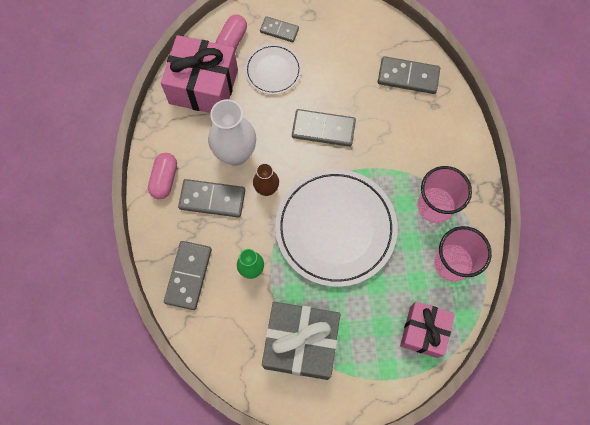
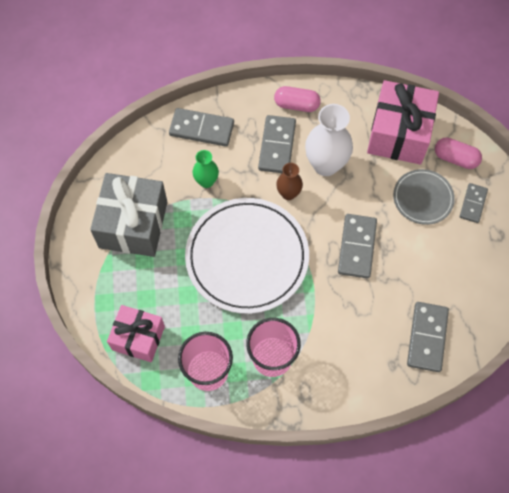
camera: 90 degrees right, 5 degrees down
(273, 70) = (423, 198): white plate -> grey plate

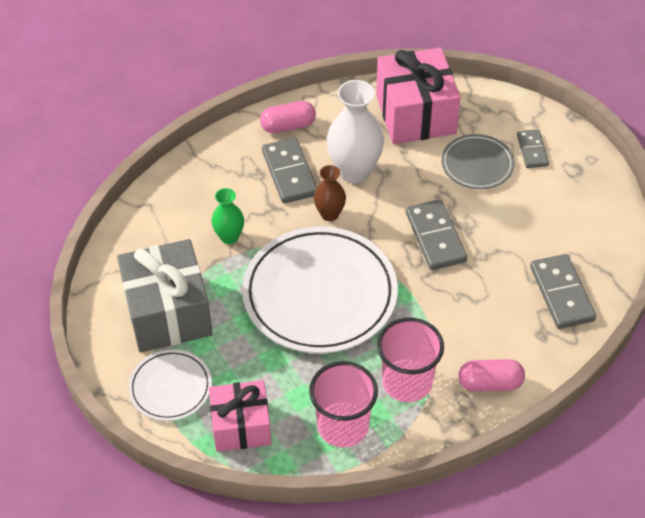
camera: 25 degrees left, 15 degrees down
(106, 285) = (170, 387): none -> white plate
(201, 129) = (193, 187): grey domino -> none
(455, 158) = (488, 115): pink capsule -> pink capsule (490, 383)

